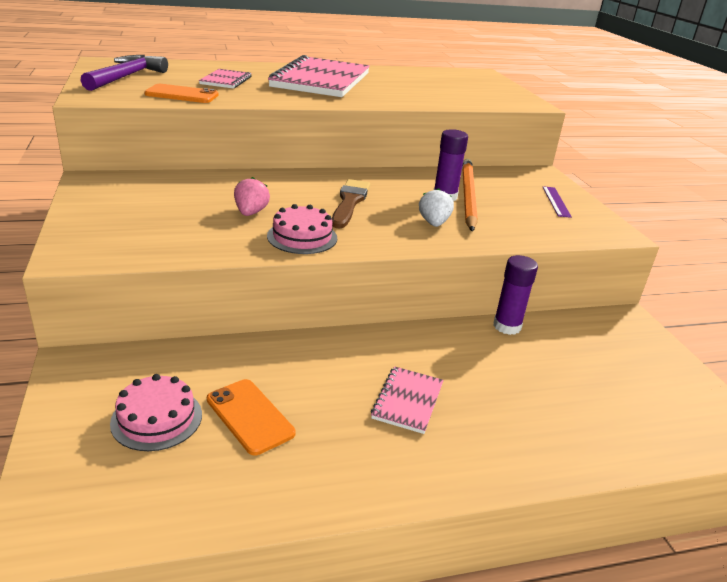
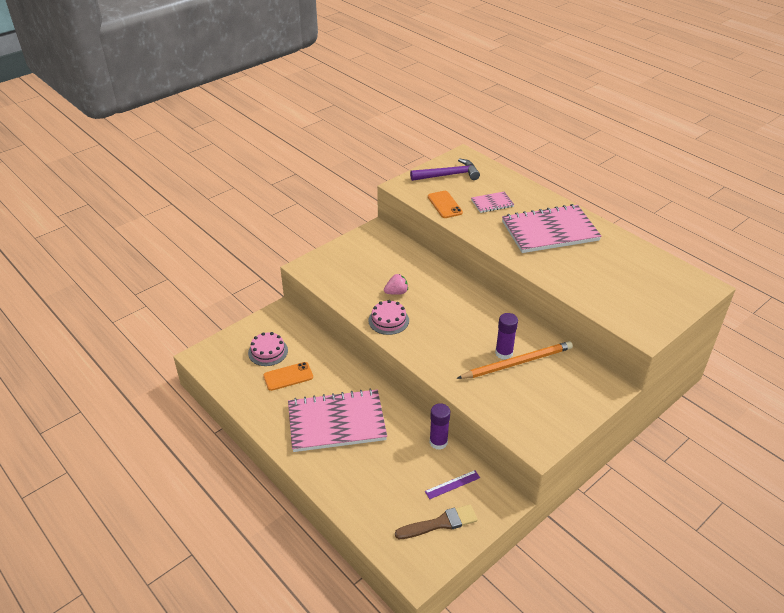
camera: 65 degrees right, 10 degrees up
(250, 416) = (288, 376): orange phone -> orange phone turned 45 degrees clockwise
(349, 202) = (449, 319): brown brush -> brown brush (440, 523)
(408, 401) = (336, 422): pink notebook -> pink notebook, size x2.17
(434, 223) = (458, 360): white strawberry -> none
(556, 201) = (561, 407): purple ruler -> purple ruler (452, 484)

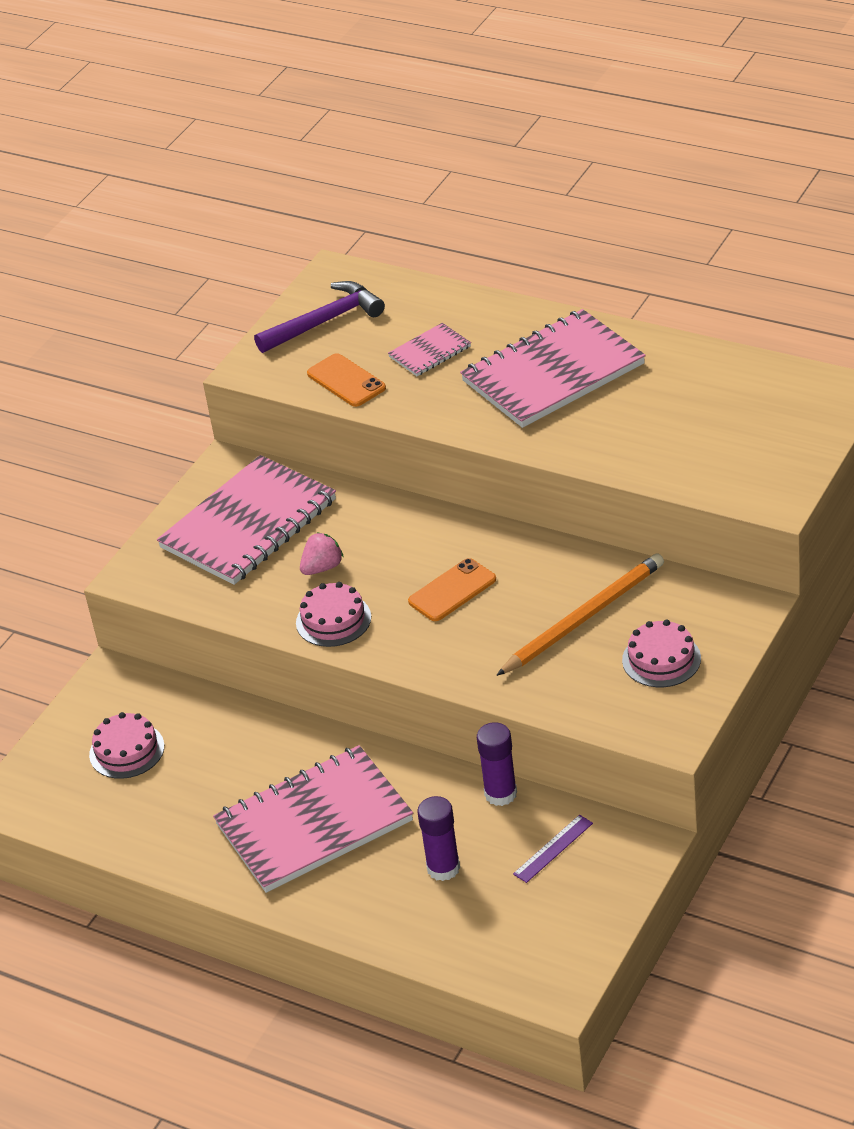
camera: 15 degrees left, 0 degrees up
(288, 376) = (188, 779): orange phone -> orange phone (452, 590)
(372, 260) = (248, 524): none -> pink notebook
(440, 523) = (559, 910): brown brush -> none
(504, 353) = (555, 609): purple glue stick -> purple glue stick (443, 868)
(550, 400) = (661, 659): none -> pink cake

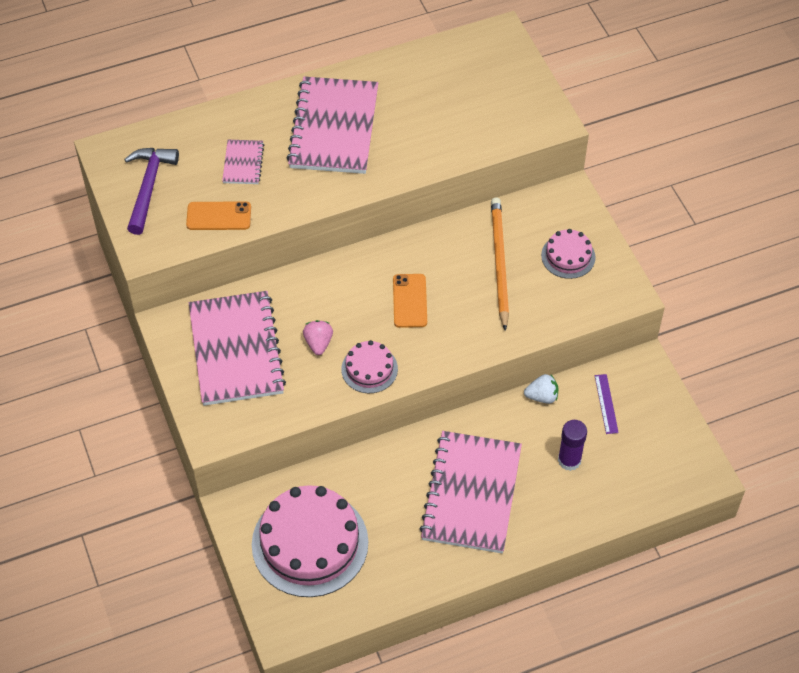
camera: 55 degrees left, 15 degrees up
(126, 750) = (310, 543): pink cake -> pink cake, size x2.01
(500, 794) = (542, 396): purple glue stick -> white strawberry

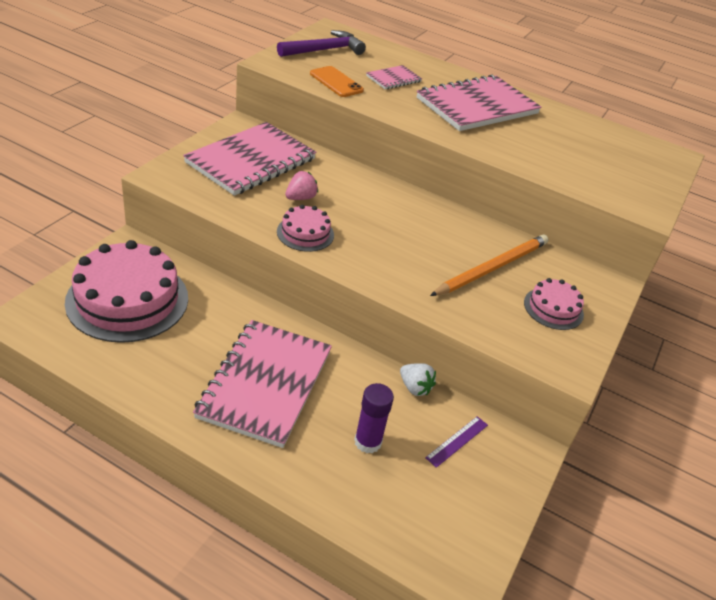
camera: 45 degrees right, 15 degrees down
(410, 301) = (394, 231): orange phone -> none
(471, 494) = (265, 384): pink notebook -> pink notebook turned 45 degrees counterclockwise

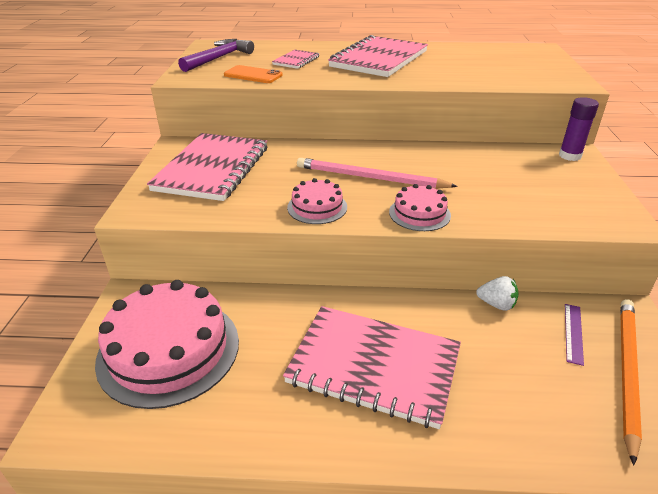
camera: 20 degrees left, 5 degrees down
(265, 384) = (374, 366): pink notebook -> pink notebook turned 60 degrees counterclockwise
(300, 198) = (284, 181): pink strawberry -> none
(368, 442) = (510, 373): purple glue stick -> purple glue stick (570, 156)
(378, 225) = (370, 178): none -> pink pencil
(492, 268) = (488, 174): orange pencil -> orange pencil (627, 372)
(553, 308) = (562, 185): pink cake -> pink cake (419, 213)

